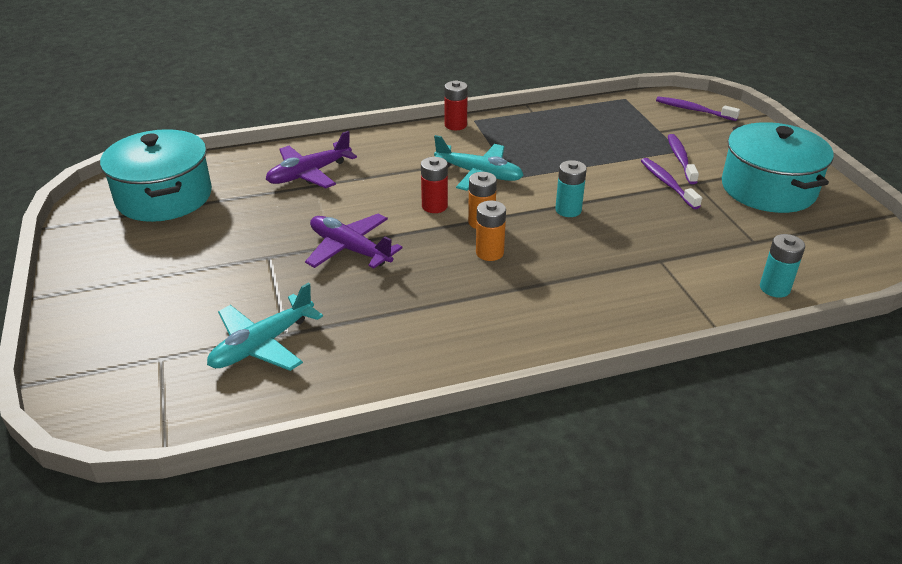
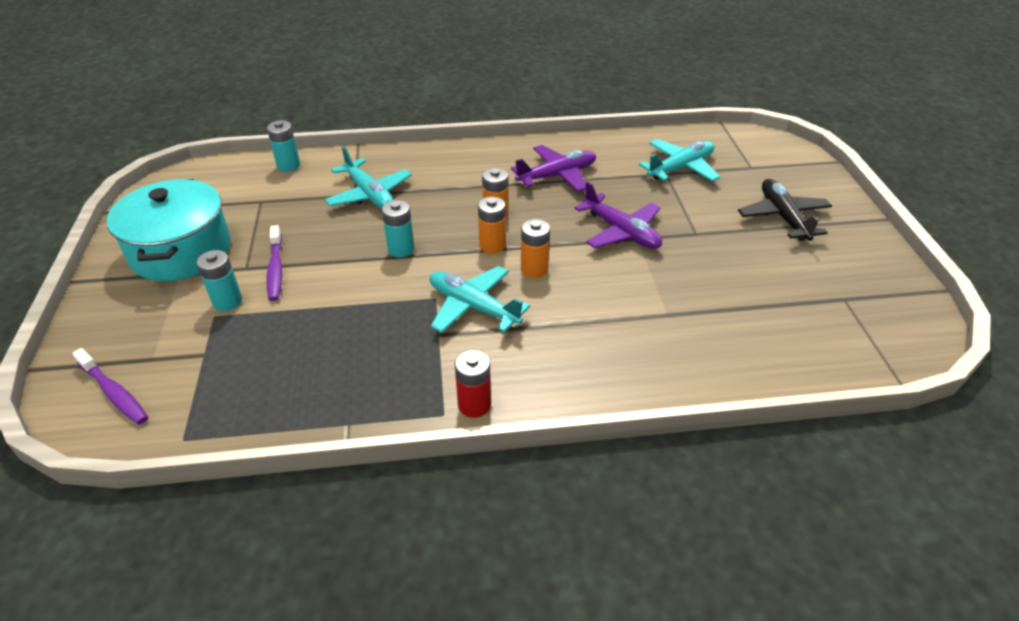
camera: 170 degrees left, 5 degrees up
(159, 285) = (783, 217): none -> black plane
(164, 197) = (839, 317): turquoise pot -> none
(309, 174) = (676, 332): purple plane -> purple plane (557, 175)
(434, 206) = (534, 269): red battery -> orange battery
(643, 262) = (369, 194): none -> turquoise plane
(680, 159) = (227, 301): purple toothbrush -> turquoise battery

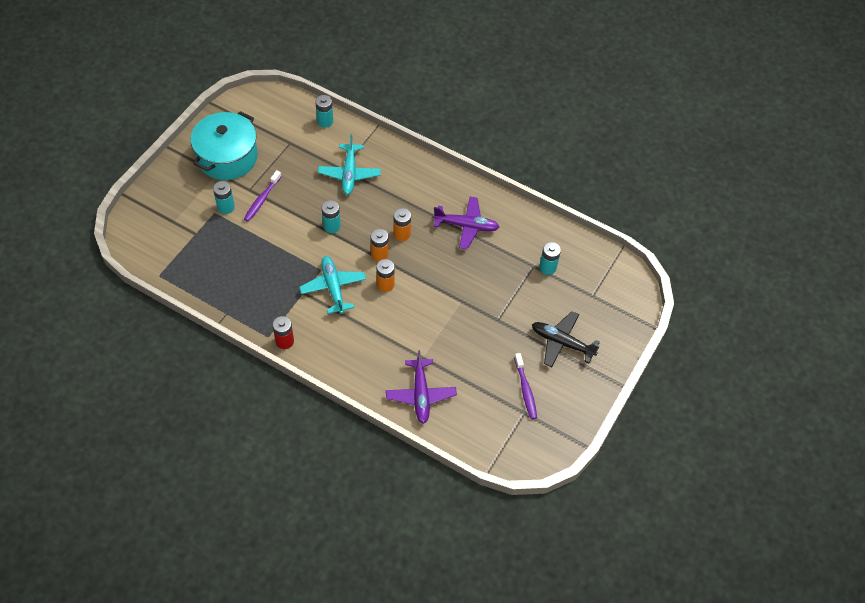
camera: 35 degrees right, 15 degrees up
(114, 393) = (147, 231): purple toothbrush -> purple toothbrush (525, 390)
(621, 232) = (457, 291): purple plane -> purple plane (421, 395)
(680, 168) = (547, 267): turquoise plane -> turquoise battery
(783, 217) = (562, 342): black plane -> black plane turned 90 degrees counterclockwise

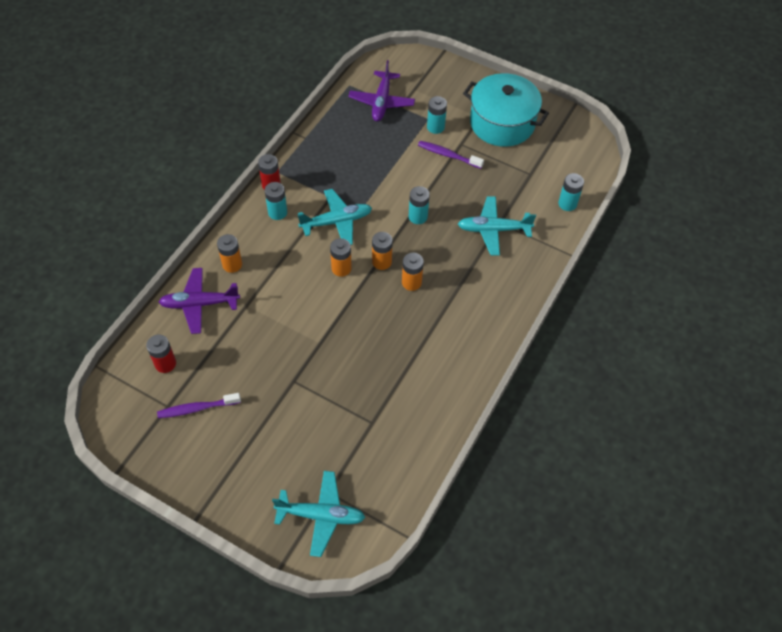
camera: 90 degrees right, 0 degrees up
(377, 370) = (232, 264): none -> orange battery
(466, 226) = (428, 349): purple plane -> purple plane (381, 102)
(482, 418) = (165, 363): none -> red battery
(547, 267) = (370, 439): turquoise battery -> turquoise battery (277, 212)
(562, 342) = (259, 451): black plane -> none
(611, 300) = (321, 515): none -> turquoise plane

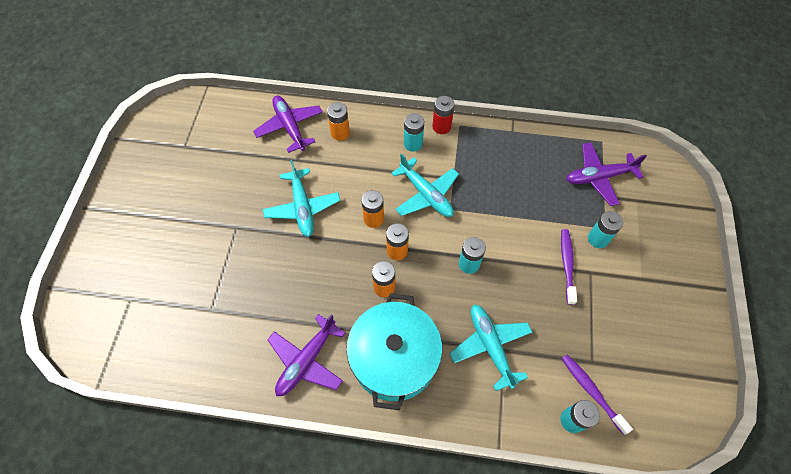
camera: 70 degrees right, 5 degrees up
(165, 363) = (223, 128): red battery -> none
(197, 408) = (187, 167): purple toothbrush -> purple toothbrush (591, 391)
(321, 515) = (105, 301): turquoise plane -> turquoise plane (302, 207)
(453, 359) = (306, 361): none -> purple plane
(502, 123) = (648, 305): turquoise pot -> turquoise pot (394, 358)

